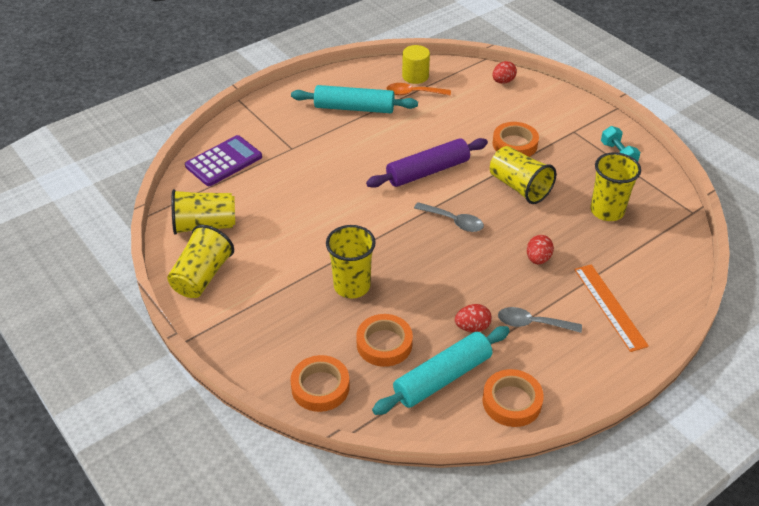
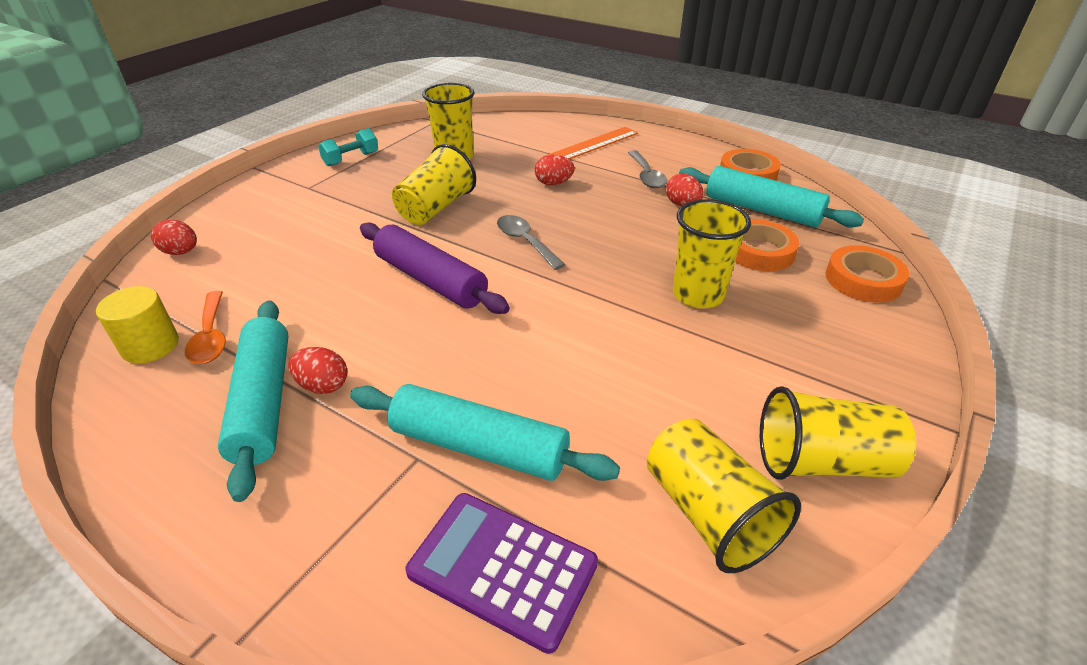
camera: 110 degrees left, 5 degrees down
(286, 167) = (479, 446): none -> turquoise rolling pin
(355, 125) = (323, 385): none -> red egg
(453, 221) = (525, 242): grey spoon -> grey spoon turned 45 degrees counterclockwise
(515, 144) = (346, 222): orange tape -> none

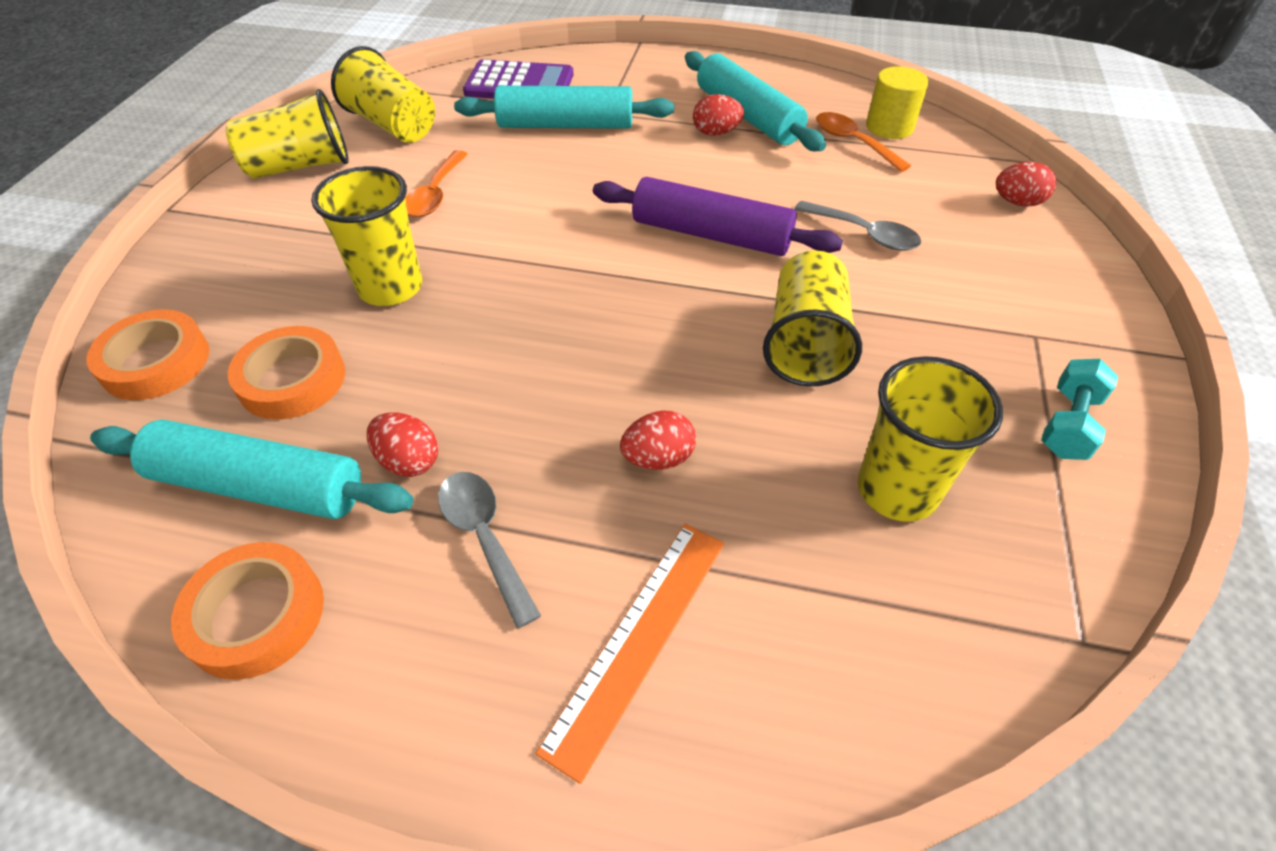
camera: 160 degrees right, 10 degrees up
(525, 242) = (635, 314): grey spoon -> grey spoon (864, 234)
(656, 378) = (435, 194): none -> orange spoon

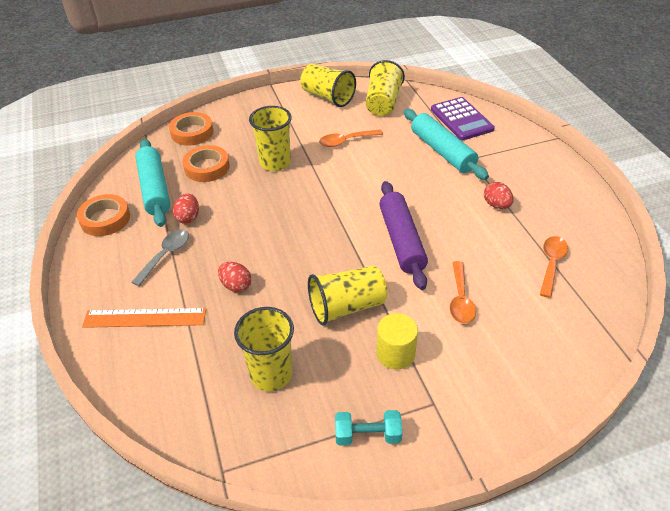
camera: 60 degrees right, 5 degrees down
(747, 116) = (529, 210): turquoise rolling pin -> none
(864, 234) = (460, 299): grey spoon -> orange spoon
(889, 127) = (589, 274): yellow cylinder -> yellow cylinder (395, 353)
(1017, 202) = (568, 362): red egg -> none

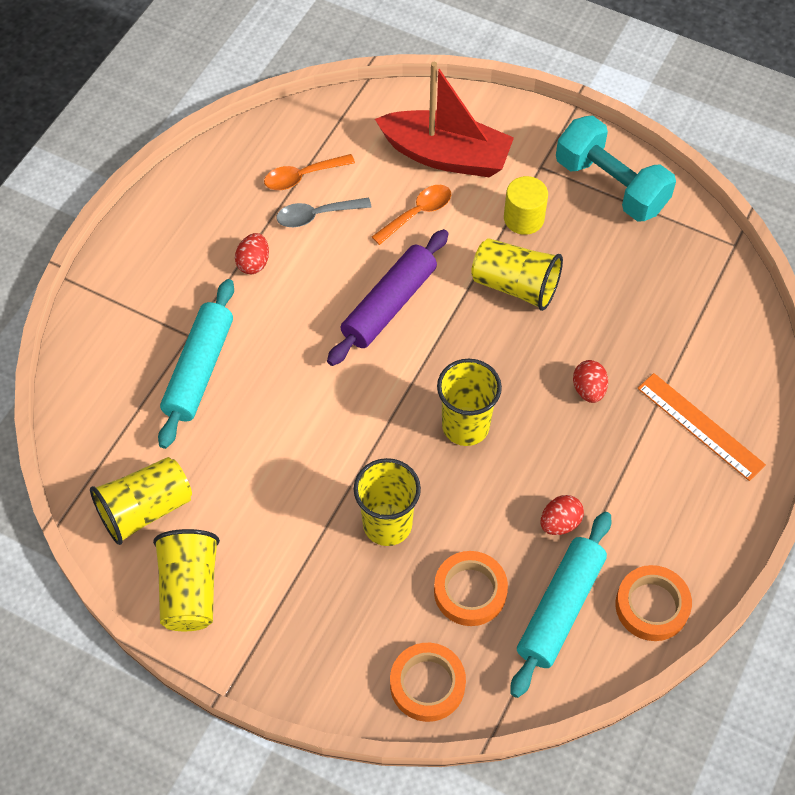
camera: 135 degrees left, 15 degrees up
(166, 255) = (625, 488): grey spoon -> grey spoon (316, 215)
(271, 374) = (636, 282): yellow cup -> yellow cup (465, 426)
(346, 141) = (272, 483): orange spoon -> none
(367, 435) = (610, 185): turquoise dumbbell -> turquoise dumbbell, size x1.92
(461, 119) = (108, 394): purple calculator -> none
(501, 352) = (446, 156): none -> red boat

